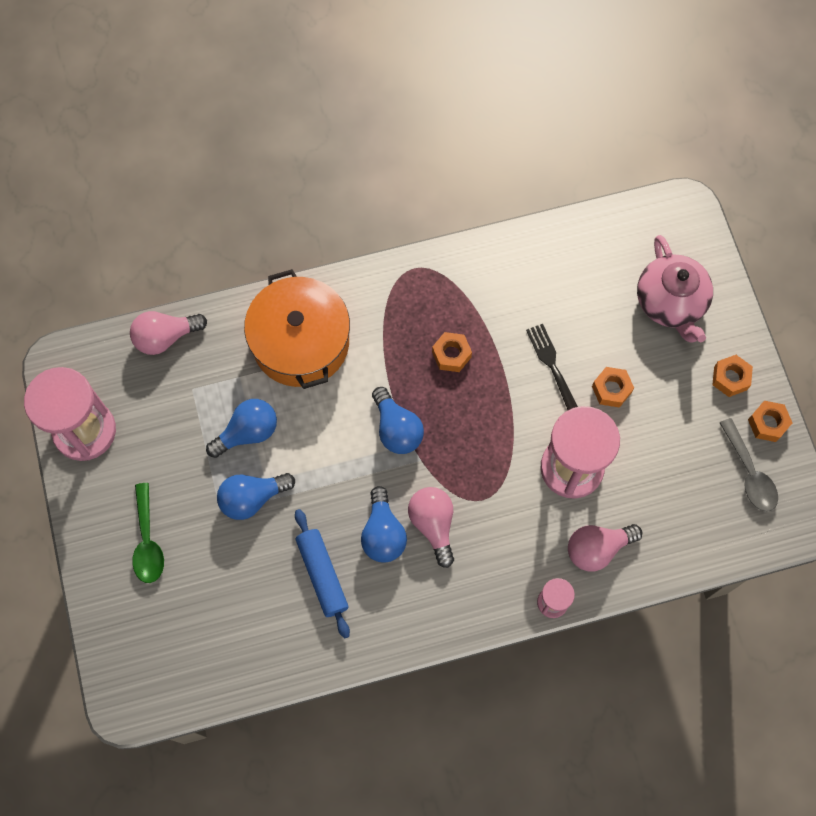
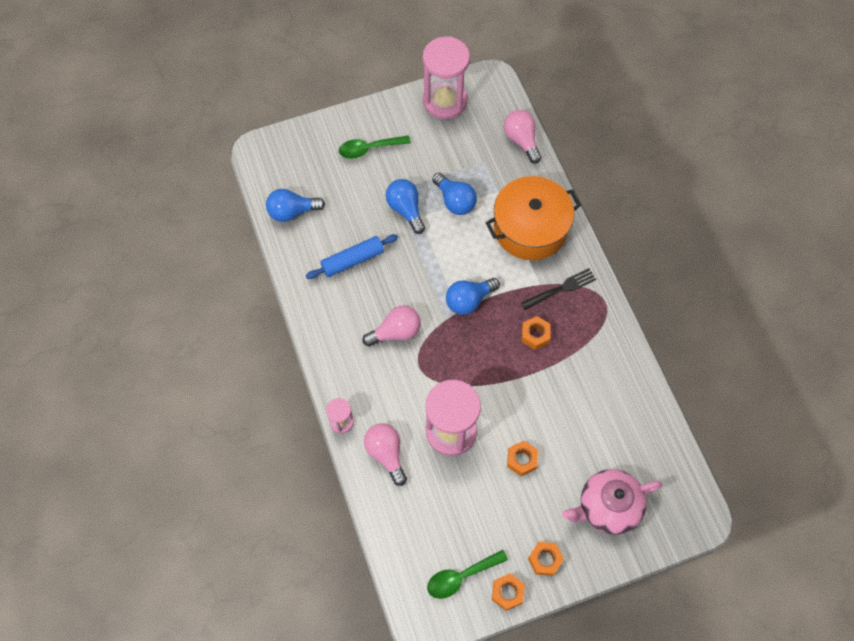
camera: 85 degrees right, 5 degrees down
(383, 533) = (386, 298): blue light bulb -> blue light bulb (292, 212)
(553, 367) = (535, 412): black fork -> black fork (561, 289)
(749, 473) = (461, 577): grey spoon -> green spoon

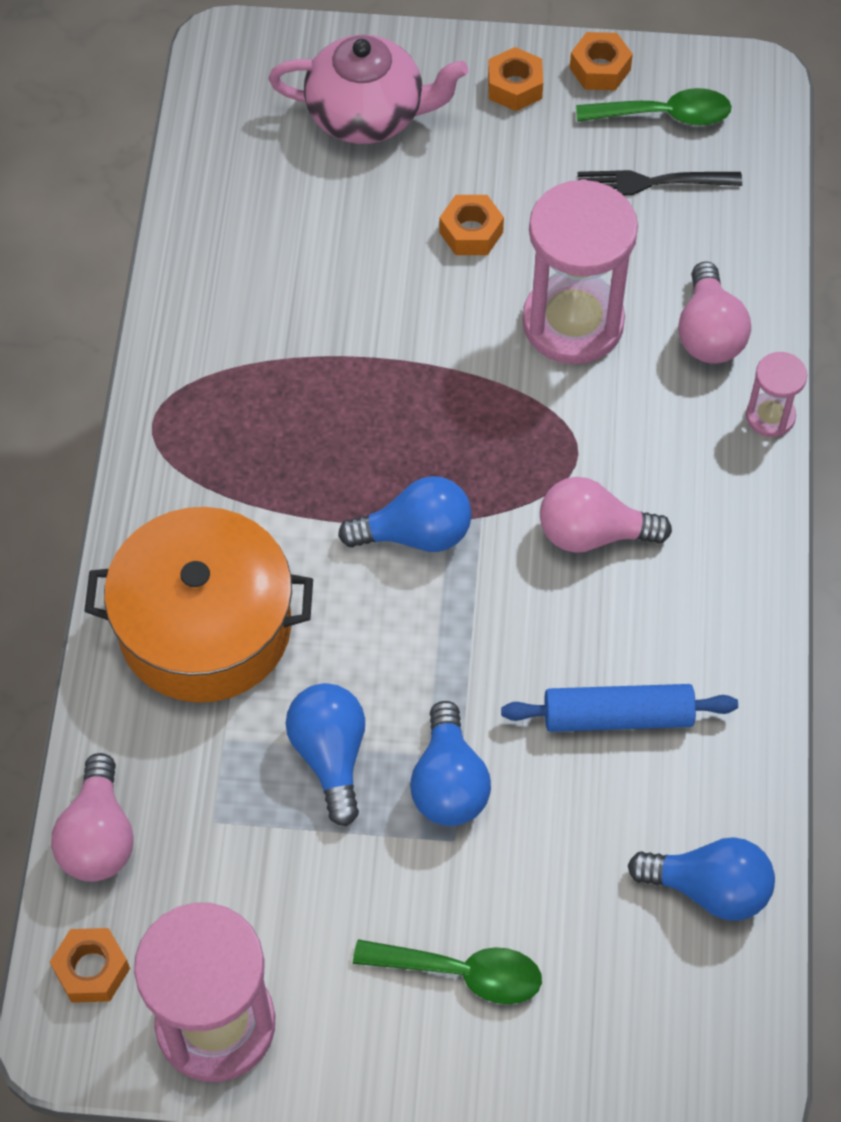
camera: 155 degrees left, 5 degrees down
(535, 335) = (324, 419): orange nut -> orange nut (92, 969)
(561, 289) = (220, 481): black fork -> black fork (652, 183)

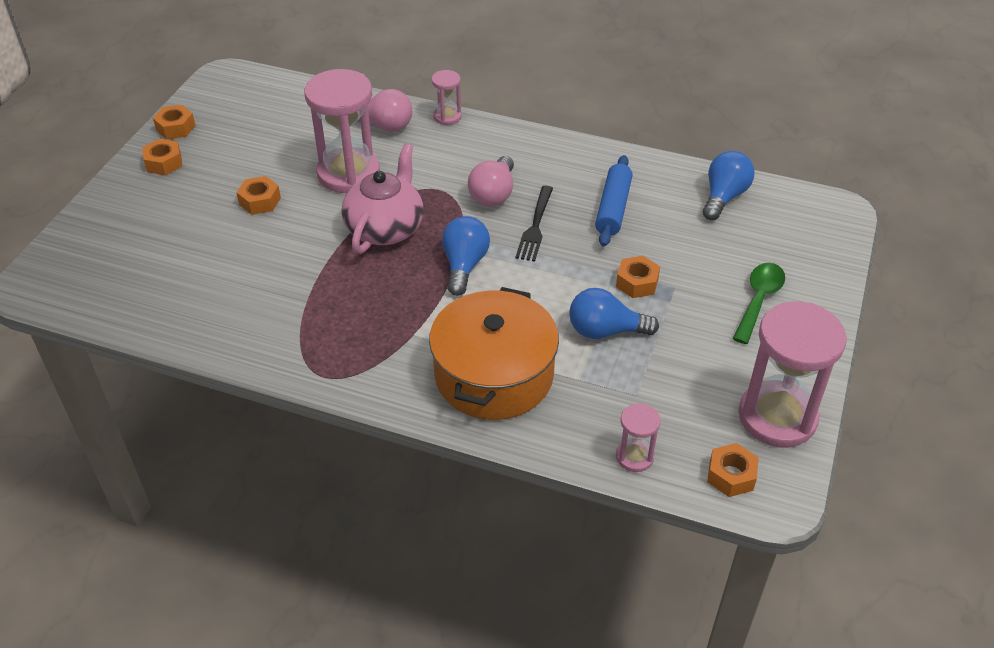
camera: 75 degrees left, 15 degrees down
(98, 836) = (634, 457): pink light bulb -> pink hourglass
(368, 115) = (140, 228): pink teapot -> pink teapot (385, 228)
(448, 783) = (637, 283): blue light bulb -> orange nut
(652, 183) = (270, 125): black fork -> black fork (535, 226)
(664, 115) = (226, 111): green spoon -> none

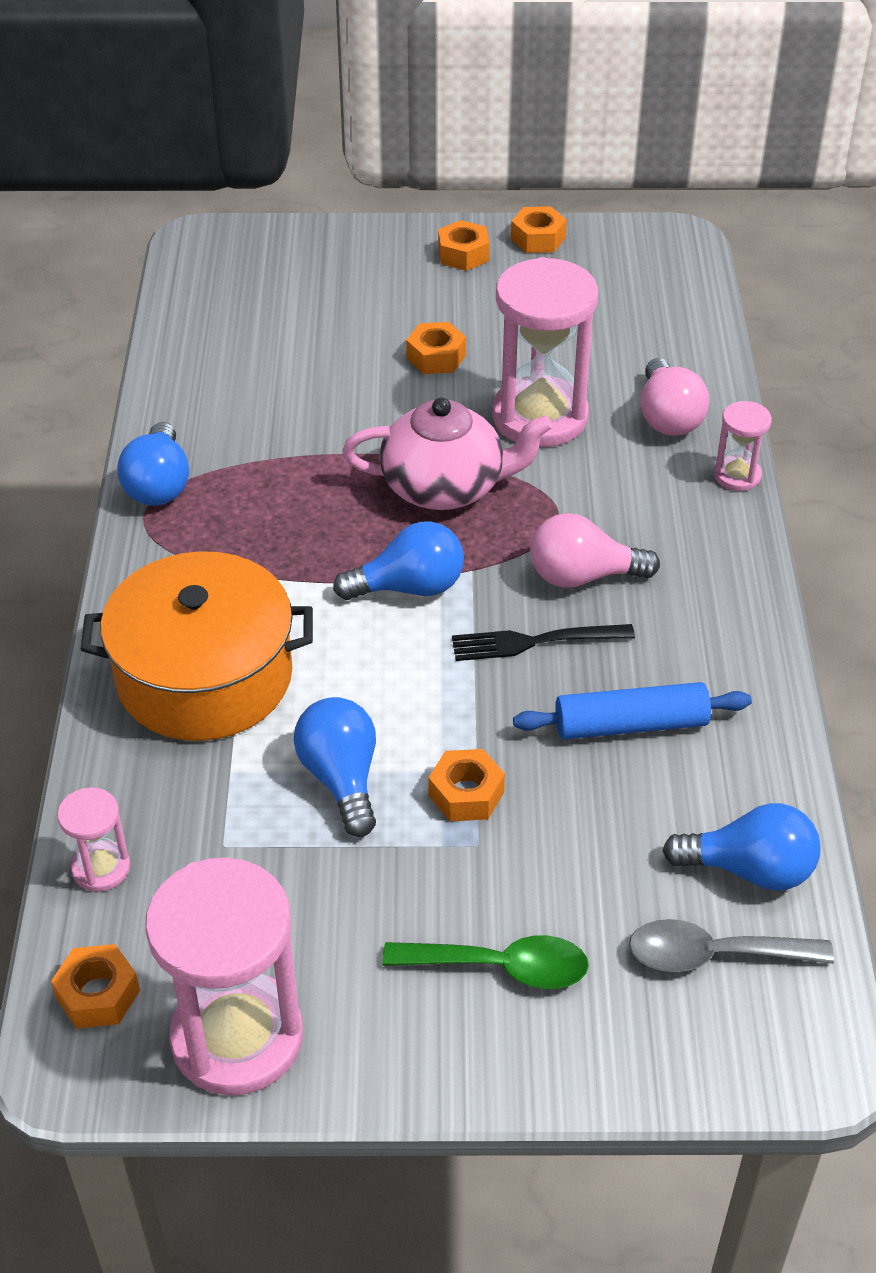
camera: 70 degrees right, 0 degrees up
(296, 362) = (158, 485): none -> blue light bulb
(772, 224) = (713, 955): none -> grey spoon

